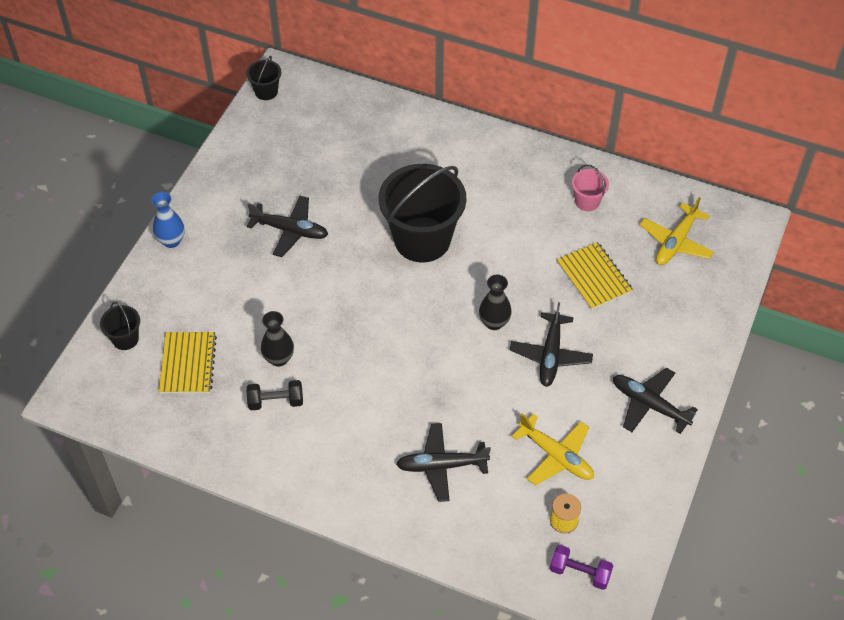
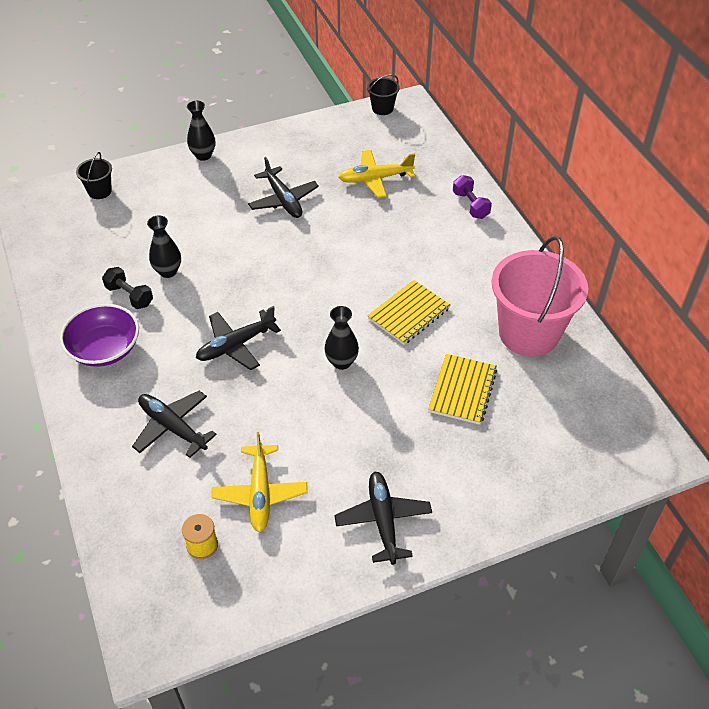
camera: 45 degrees right, 5 degrees down
(171, 241) = (203, 155): blue vase -> black vase
(188, 364) = (112, 232): yellow notebook -> yellow notebook (409, 314)
(314, 456) = (104, 349): none -> purple bowl
(422, 239) = (364, 268): black bucket -> none
(550, 355) = (353, 418): black plane -> black plane (236, 345)
(580, 573) = (161, 595): purple dumbbell -> purple dumbbell (470, 205)
(587, 201) = (529, 333): pink bucket -> pink bucket, size x2.26
(675, 242) = (568, 417): yellow plane -> yellow plane (375, 179)

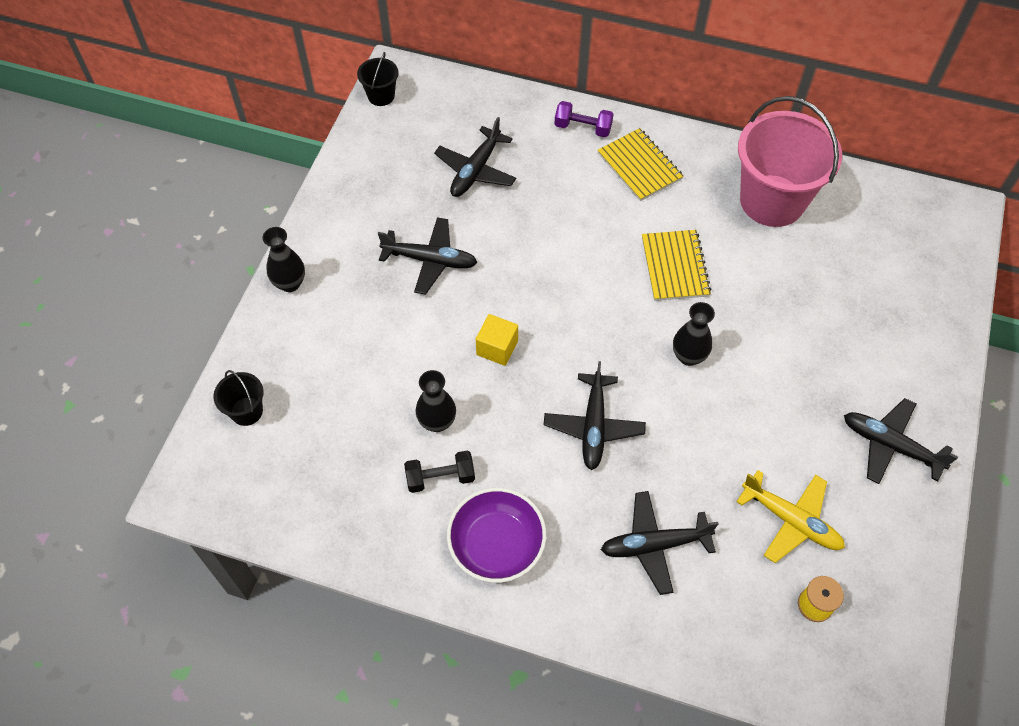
camera: 50 degrees left, 10 degrees up
(249, 266) = (497, 348): none -> yellow cube
(375, 179) = (475, 170): yellow plane -> black plane
(462, 390) = (796, 291): yellow notebook -> yellow notebook (639, 166)

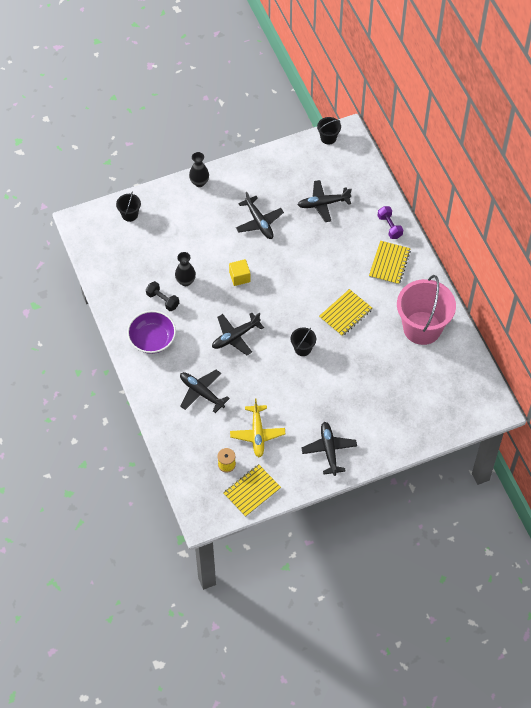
camera: 50 degrees right, 0 degrees up
(688, 356) = (303, 348): black vase -> black bucket
(891, 603) = (252, 491): none -> yellow notebook

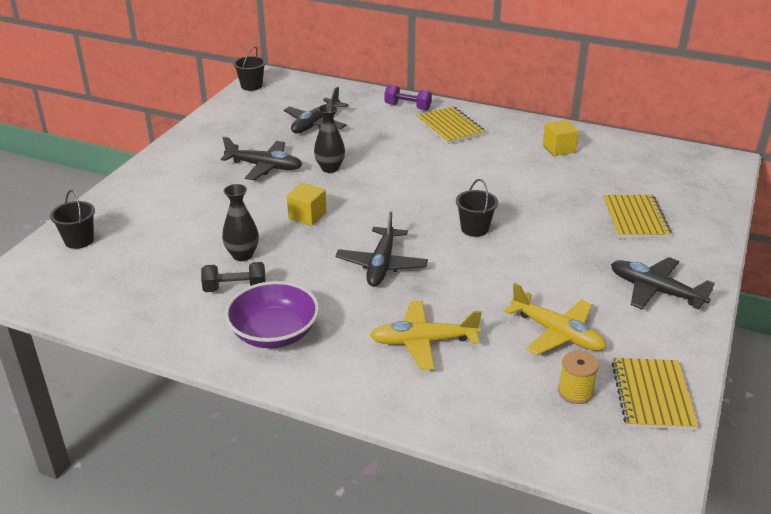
camera: 45 degrees left, 25 degrees down
(199, 182) = (144, 173): black vase -> black vase (330, 168)
(201, 392) = (423, 342): black plane -> yellow plane
(345, 313) = (470, 179): yellow notebook -> yellow notebook (635, 218)
(422, 328) = (559, 149): pink bucket -> yellow cube

